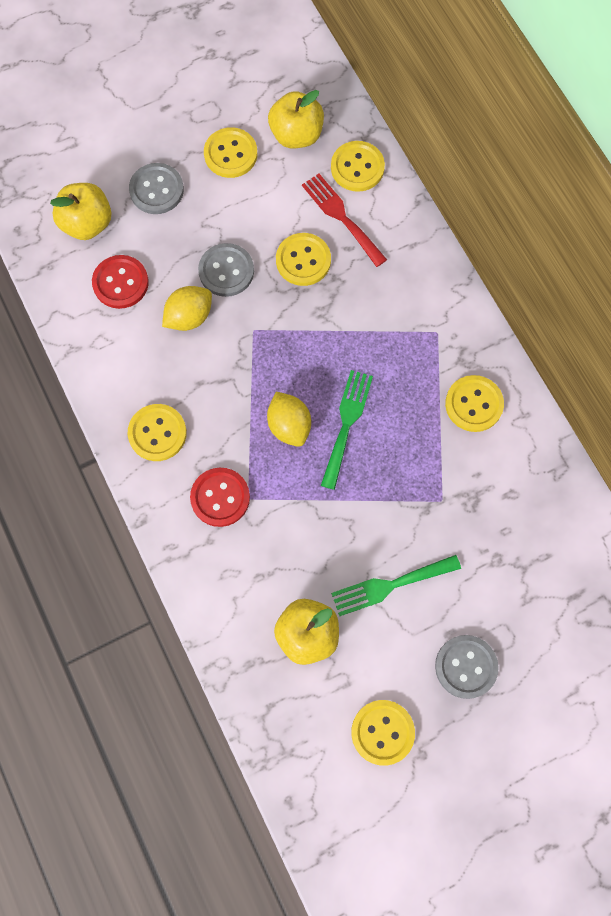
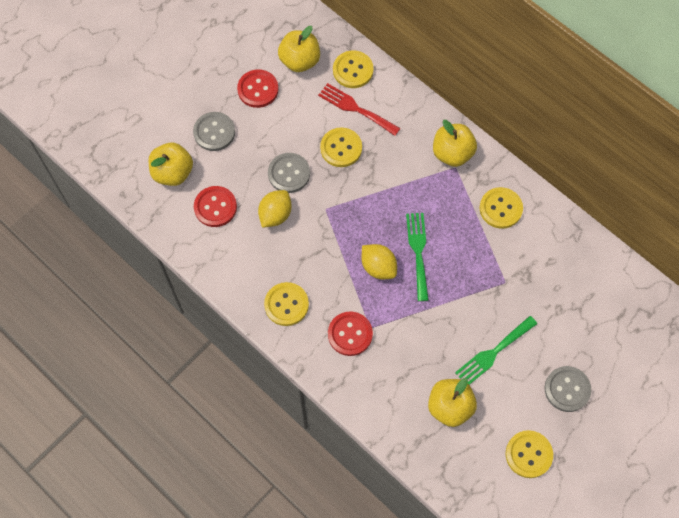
camera: 20 degrees left, 5 degrees down
(230, 154) = (258, 89): yellow button -> red button
(440, 313) = (452, 153): none -> yellow apple

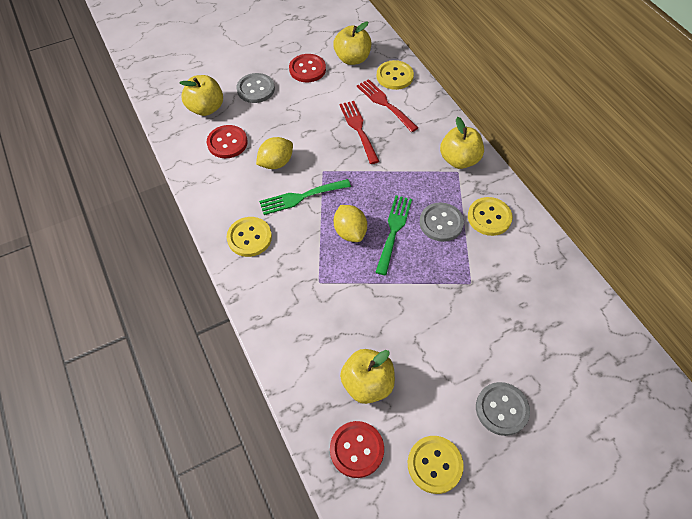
camera: 20 degrees right, 10 degrees down
(289, 173) = (303, 135): grey button -> grey button (441, 223)
(341, 148) = (358, 129): yellow button -> red fork
(350, 334) = (296, 282): red button -> red button (356, 449)
(493, 353) = (434, 345): green fork -> green fork (301, 197)

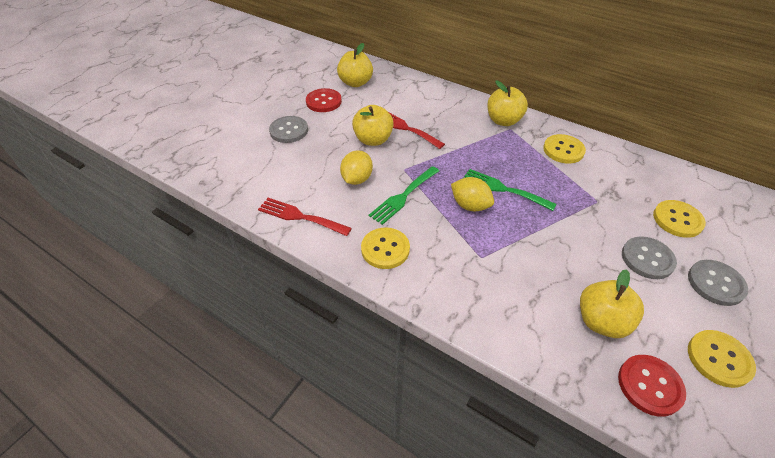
camera: 30 degrees left, 10 degrees down
(206, 108) = (252, 161): yellow apple -> yellow apple (373, 140)
(227, 143) = (296, 180): red button -> none
(385, 103) = (410, 104): red fork -> red fork (300, 216)
(394, 76) = (401, 83): yellow button -> yellow button (677, 220)
(394, 230) = (503, 189): green fork -> green fork turned 45 degrees counterclockwise
(441, 223) = (533, 168): grey button -> grey button (647, 259)

